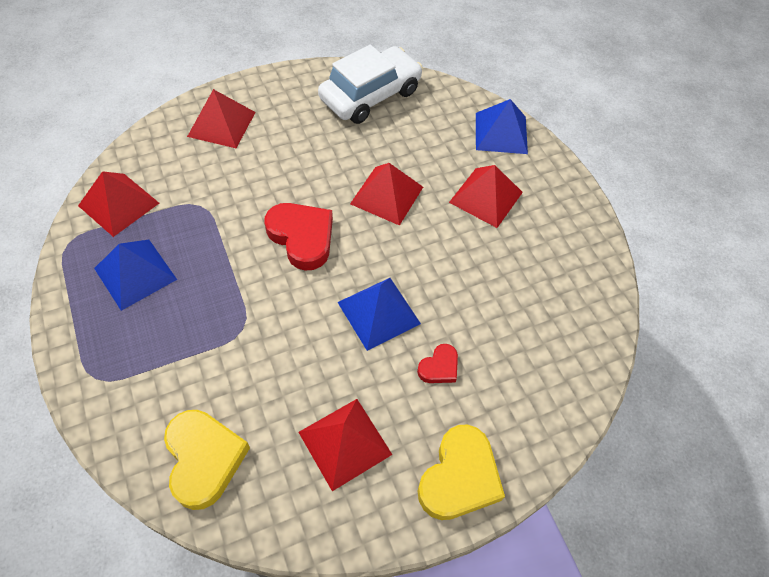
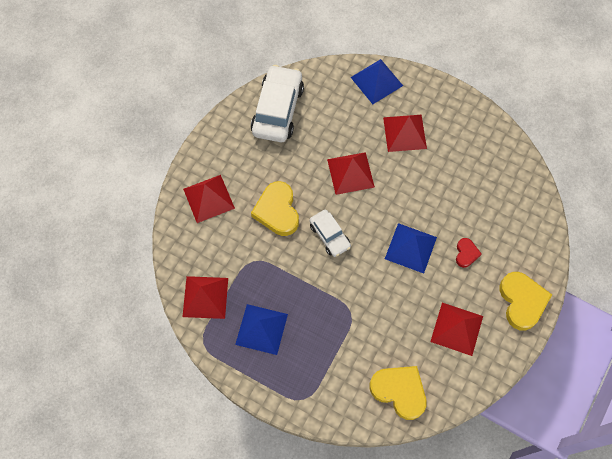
camera: 35 degrees left, 10 degrees up
(274, 178) = (277, 211): none -> yellow heart
(302, 237) = (329, 236): red heart -> white car

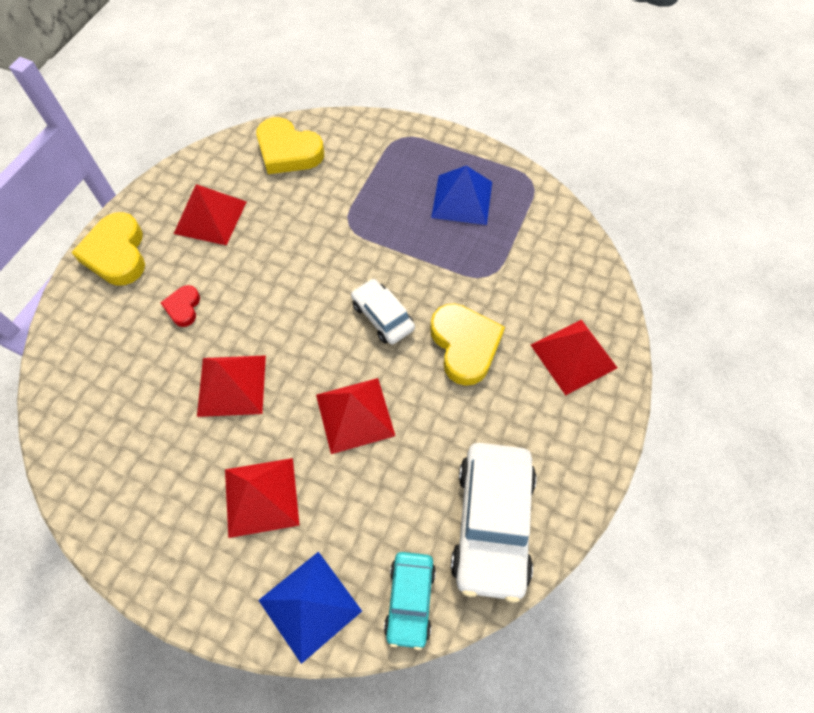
camera: 175 degrees right, 5 degrees down
(205, 297) = (542, 228): red pyramid -> red pyramid (232, 385)
(325, 79) = (410, 600): none -> turquoise car
(410, 248) = (263, 309): blue pyramid -> none

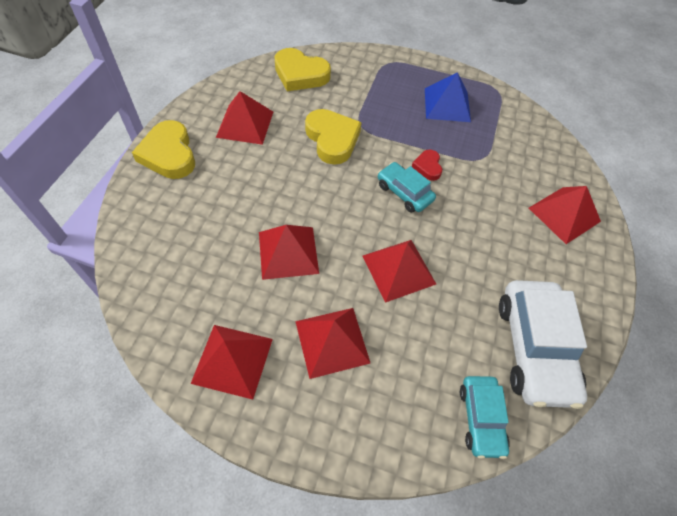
camera: 10 degrees left, 5 degrees down
(149, 510) = (232, 360): none -> red pyramid
(183, 307) = (234, 193): red heart -> red heart (427, 167)
(310, 605) = (394, 431): blue pyramid -> none
(382, 316) = (404, 192): white car -> turquoise car
(465, 345) = (476, 211): yellow heart -> yellow heart (332, 139)

